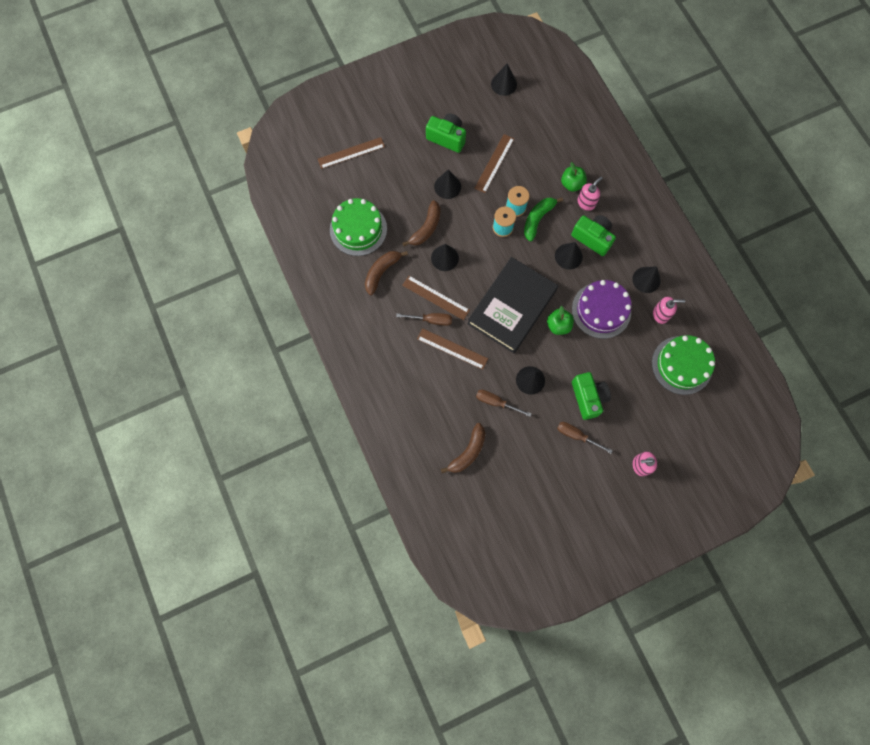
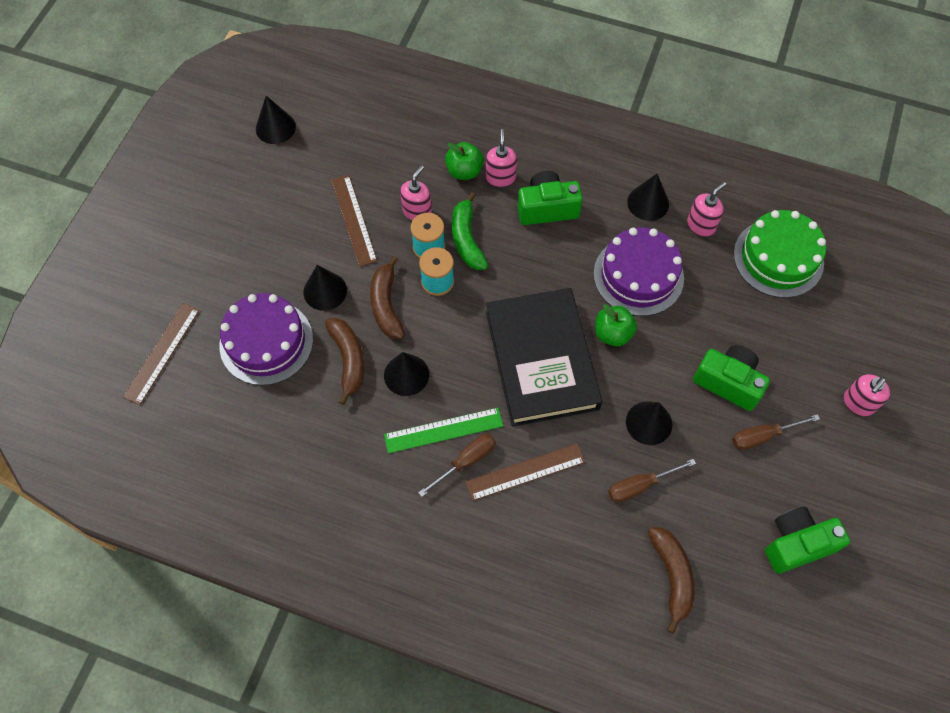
camera: 45 degrees left, 10 degrees down
(358, 229) = (263, 436): green cake -> none
(381, 272) = (346, 461): brown banana -> brown banana (386, 305)
(399, 187) = (266, 342): none -> purple cake
(436, 297) = (443, 430): brown ruler -> green ruler
(447, 138) = (268, 238): green camera -> green camera (797, 544)
(528, 185) = (417, 212): none -> pink soap dispenser
(568, 256) = (542, 249): black cone -> none

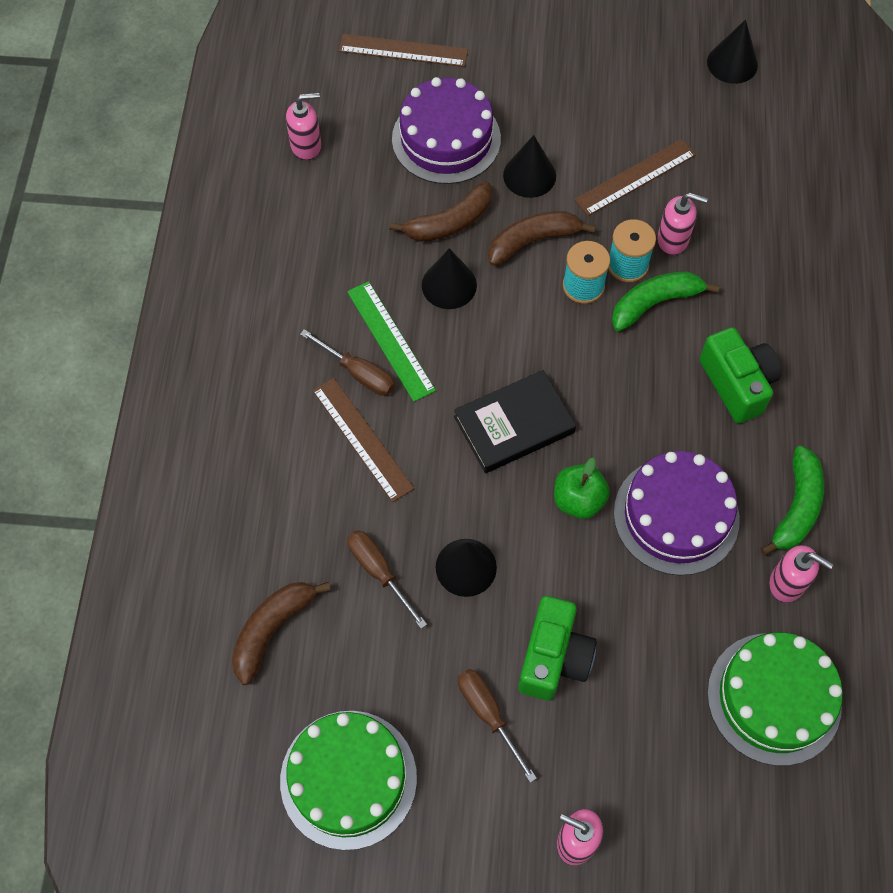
camera: 75 degrees right, 0 degrees up
(464, 171) = (754, 276): green apple -> none
(500, 177) = (762, 319): pink soap dispenser -> pink soap dispenser (306, 146)
(541, 360) = (514, 425): black book -> black book, size x0.61
(648, 203) = (796, 507): black cone -> green banana
(672, 576) = (272, 630): brown banana -> brown banana turned 150 degrees clockwise
(797, 544) = (348, 779): green camera -> green cake

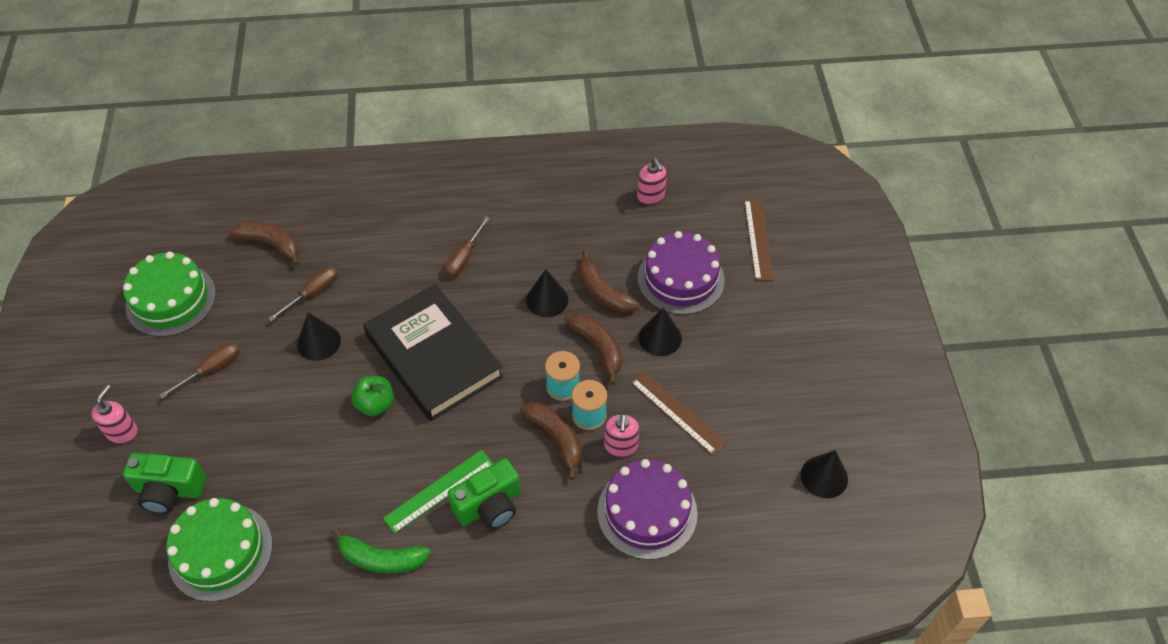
camera: 80 degrees right, 10 degrees down
(362, 439) = (412, 268): brown ruler -> none
(391, 340) = (493, 272): green ruler -> green ruler (439, 491)
(514, 425) = (433, 356): black book -> black book, size x1.63
(553, 657) = (252, 403): green camera -> green camera (169, 490)
(654, 303) = (556, 438): green banana -> brown banana
(676, 515) = (367, 471): purple cake -> purple cake (647, 512)
(787, 583) = (315, 556): pink soap dispenser -> none

